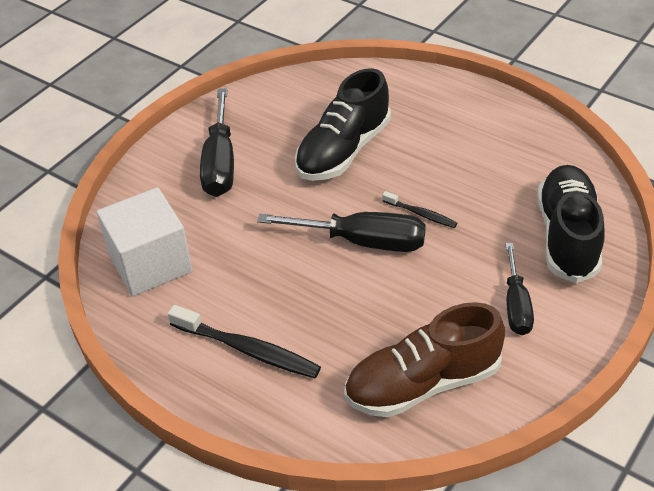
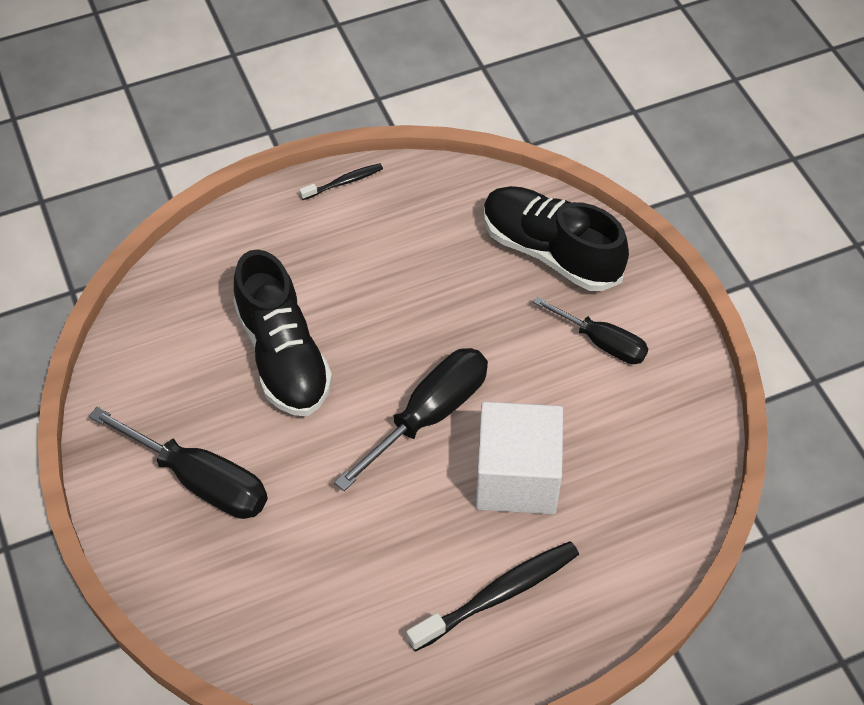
camera: 60 degrees left, 10 degrees up
(150, 264) = (305, 629): white cube -> white cube (517, 477)
(421, 214) = (431, 344): black toothbrush -> black toothbrush (344, 182)
(422, 383) = (640, 470): brown shoe -> none

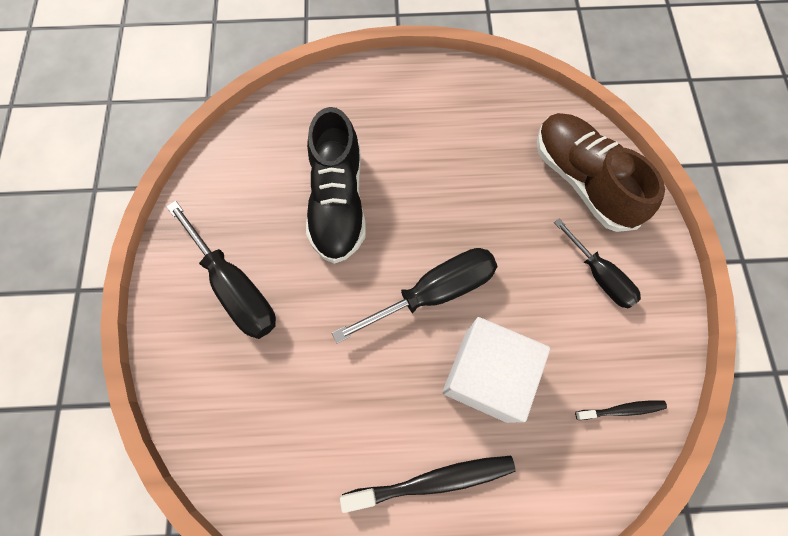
camera: 20 degrees right, 15 degrees up
(344, 182) = (437, 71): black toothbrush -> black toothbrush (622, 410)
(550, 252) = (582, 180): black shoe -> brown shoe

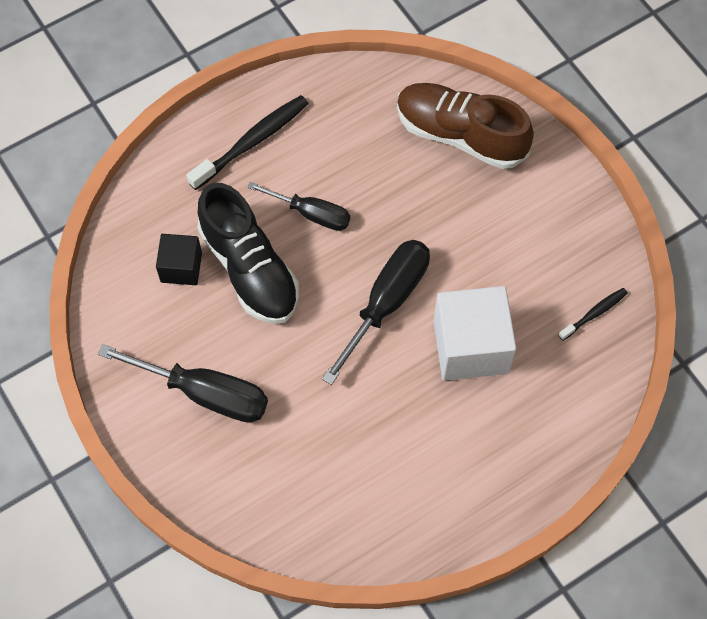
camera: 30 degrees left, 5 degrees down
(285, 172) = (181, 267): none -> black cube
(433, 481) = (475, 451): black toothbrush -> black toothbrush (252, 142)
(599, 276) = (520, 213): black screwdriver -> black screwdriver (311, 214)

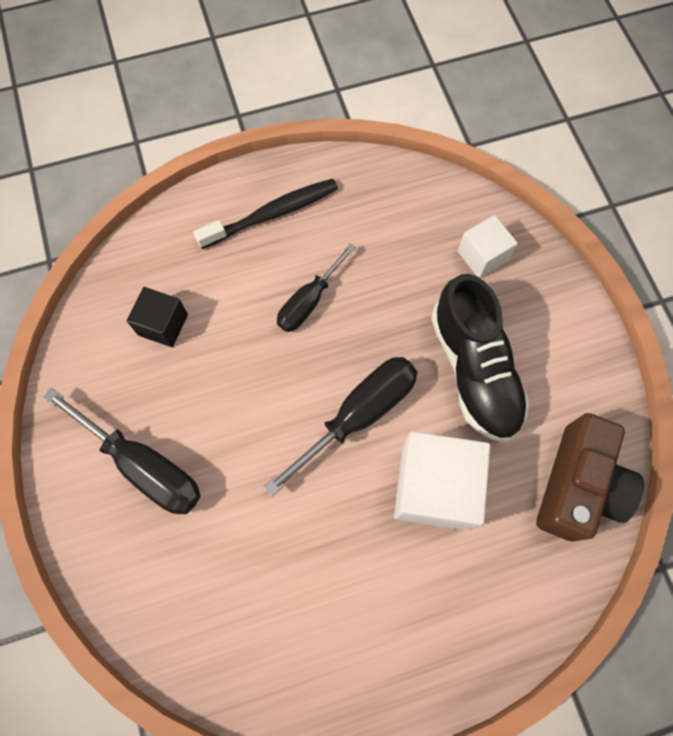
camera: 15 degrees right, 5 degrees up
(249, 269) = (230, 343): black shoe -> black shoe (474, 370)
(311, 214) = (309, 301): black screwdriver -> black screwdriver turned 90 degrees clockwise
(460, 135) = (482, 256): brown shoe -> white cube
(594, 313) = (578, 486): black toothbrush -> brown camera

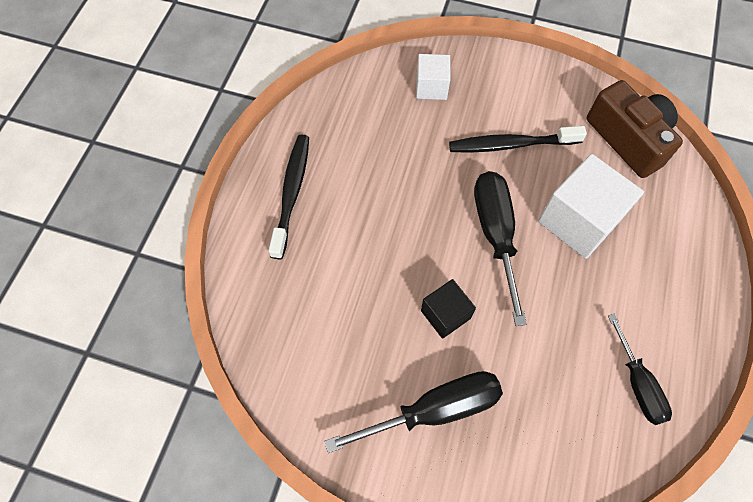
camera: 55 degrees left, 5 degrees down
(163, 325) = (324, 326): black cube -> black cube (445, 314)
(309, 301) = (383, 212): black screwdriver -> black screwdriver (637, 384)
(474, 370) = (511, 144): black shoe -> black toothbrush

